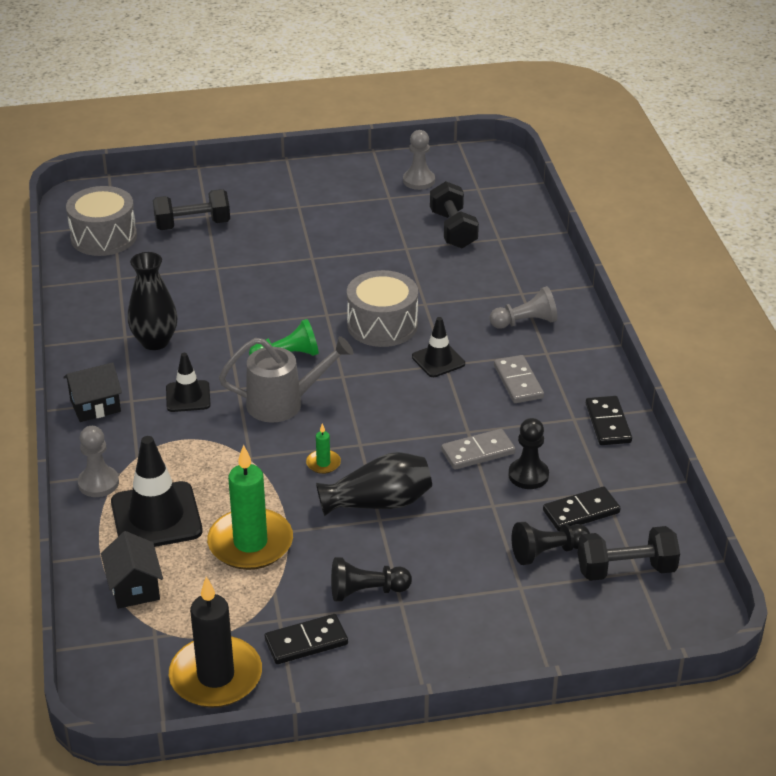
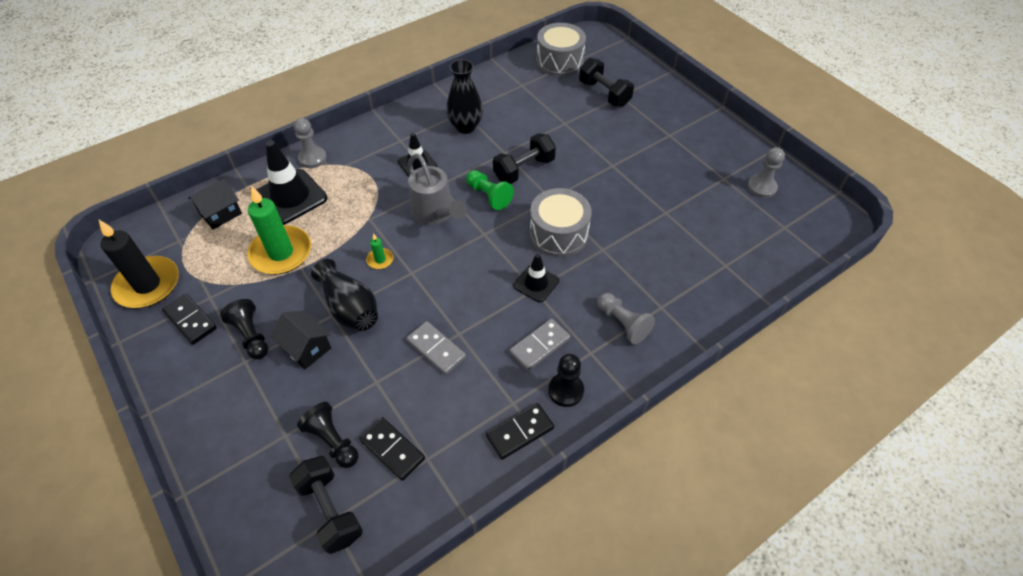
camera: 65 degrees right, 15 degrees up
(95, 406) = (386, 127): black house -> black house (306, 348)
(453, 230) = (713, 232): black dumbbell -> black dumbbell (524, 169)
(528, 475) = (423, 394): black pawn -> black pawn (566, 390)

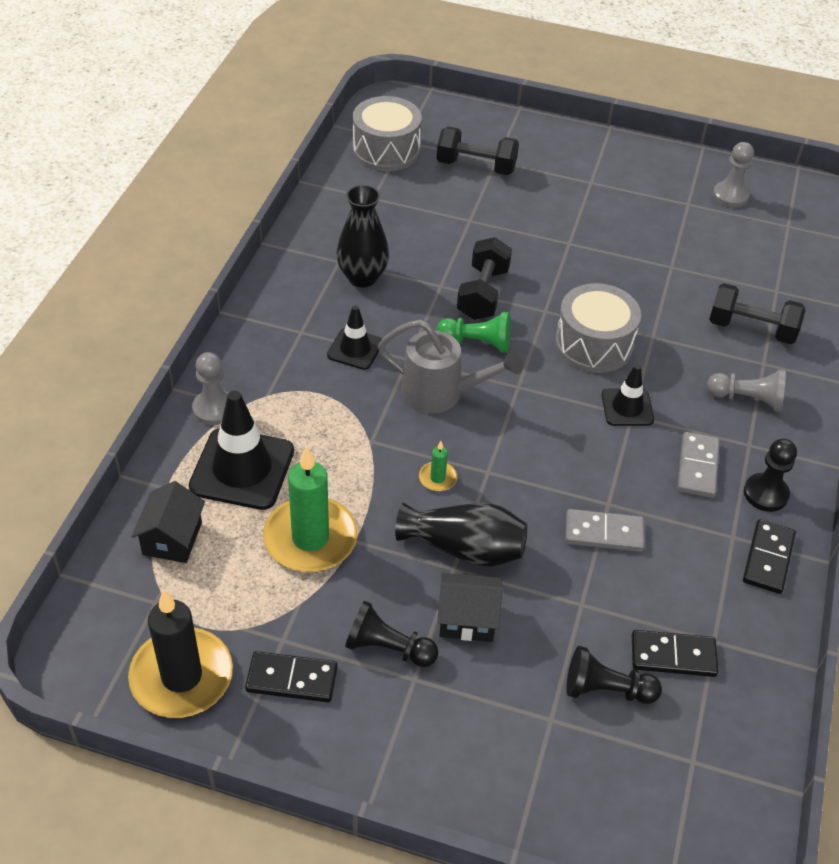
camera: 40 degrees left, 5 degrees down
(330, 510) = (681, 753): black dumbbell -> black dumbbell (751, 329)

